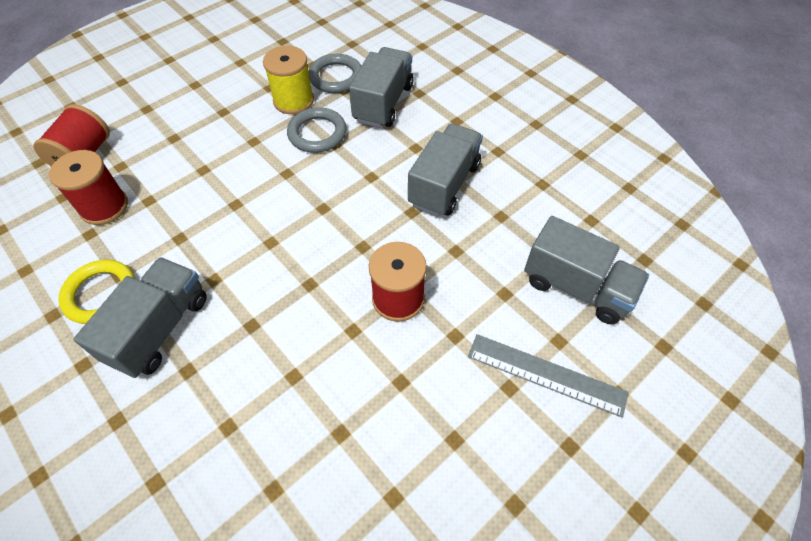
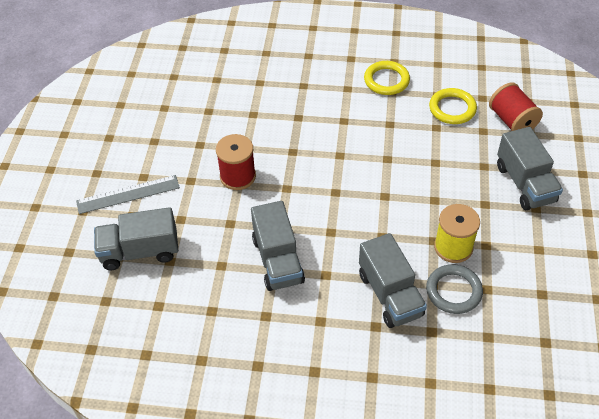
camera: 140 degrees right, 5 degrees down
(104, 207) = (452, 109): red spool -> yellow ring
(159, 329) = (338, 88): grey truck -> grey truck (525, 184)
(317, 133) = (403, 235): grey ring -> none

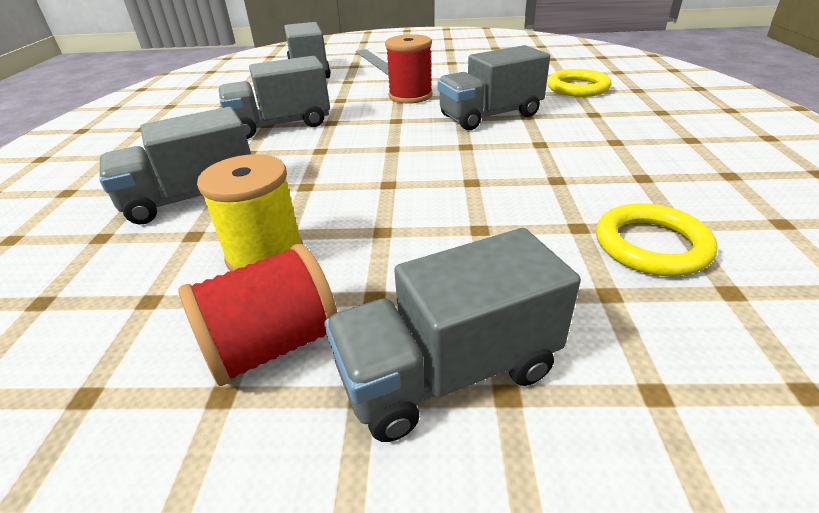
camera: 85 degrees right, 15 degrees down
(293, 136) = (490, 116): none -> grey truck
(386, 80) = (667, 170): yellow ring -> yellow ring (577, 88)
(453, 291) = (166, 257): grey ring -> none
(512, 121) = (684, 349): red spool -> red spool (272, 346)

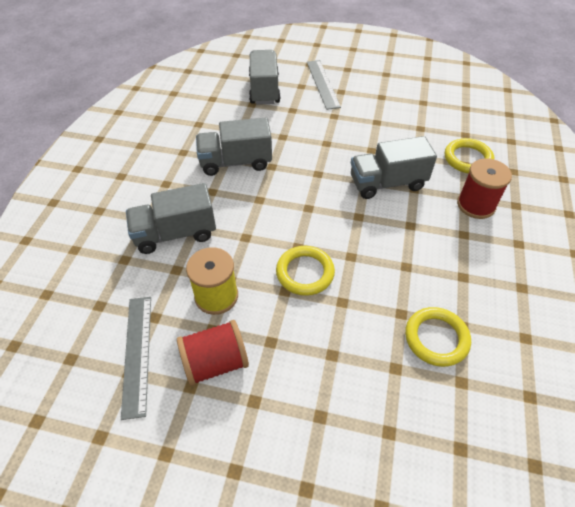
camera: 10 degrees right, 15 degrees up
(107, 360) = (137, 353): none -> grey ruler
(408, 207) = (305, 273): none -> yellow ring
(410, 96) = (336, 143): red spool -> red spool (476, 205)
(448, 372) = (296, 398): grey truck -> none

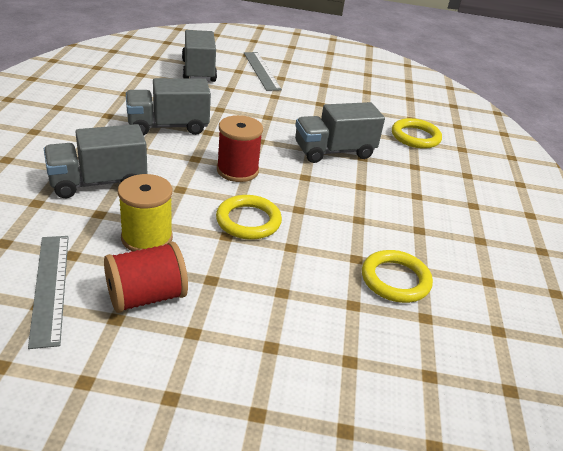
camera: 10 degrees left, 15 degrees down
(476, 205) = (427, 173): red spool -> red spool (237, 170)

